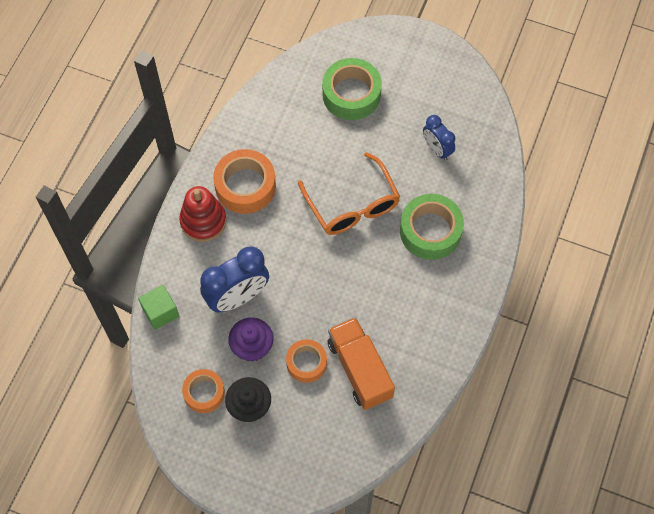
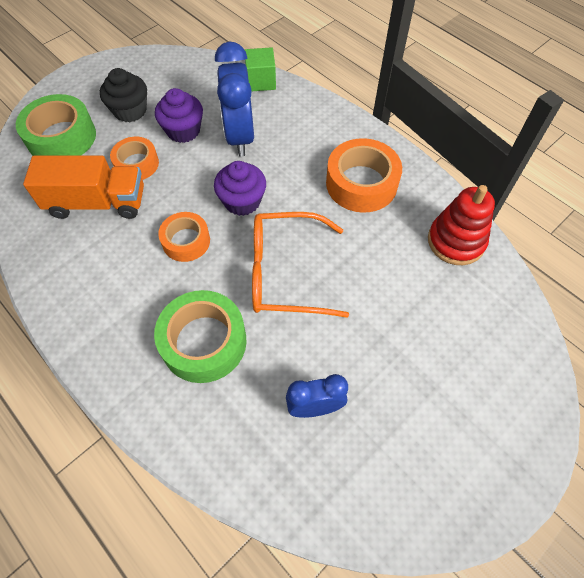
camera: 115 degrees right, 5 degrees down
(203, 221) = (338, 137): red stacking toy -> red stacking toy (456, 241)
(204, 393) = (165, 86): orange tape -> orange tape (186, 241)
(304, 262) = (242, 201): none -> purple cupcake
(351, 94) = (446, 338): green tape -> green tape (61, 137)

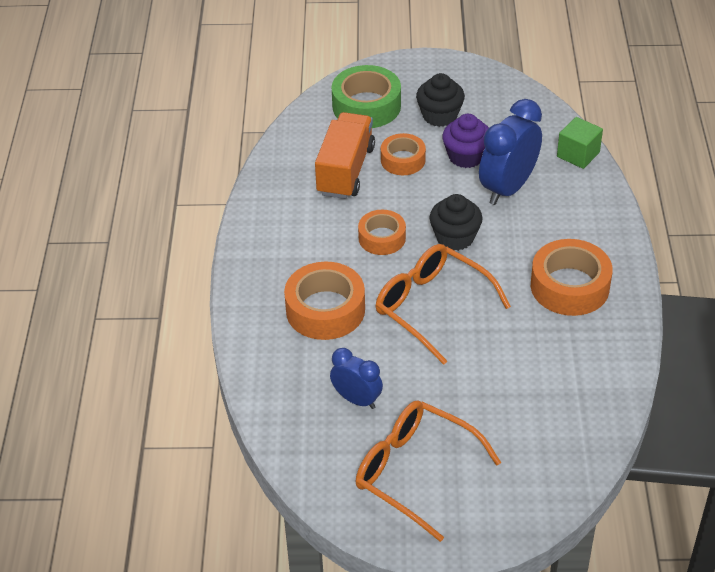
camera: 45 degrees right, 15 degrees down
(97, 203) = (345, 170): orange truck -> orange truck turned 120 degrees counterclockwise
(204, 342) = (325, 310): green tape -> orange tape
(242, 201) = (455, 237): purple cupcake -> black cupcake
(428, 436) = (414, 472): none -> orange glasses
(456, 241) = (597, 378): red stacking toy -> none

